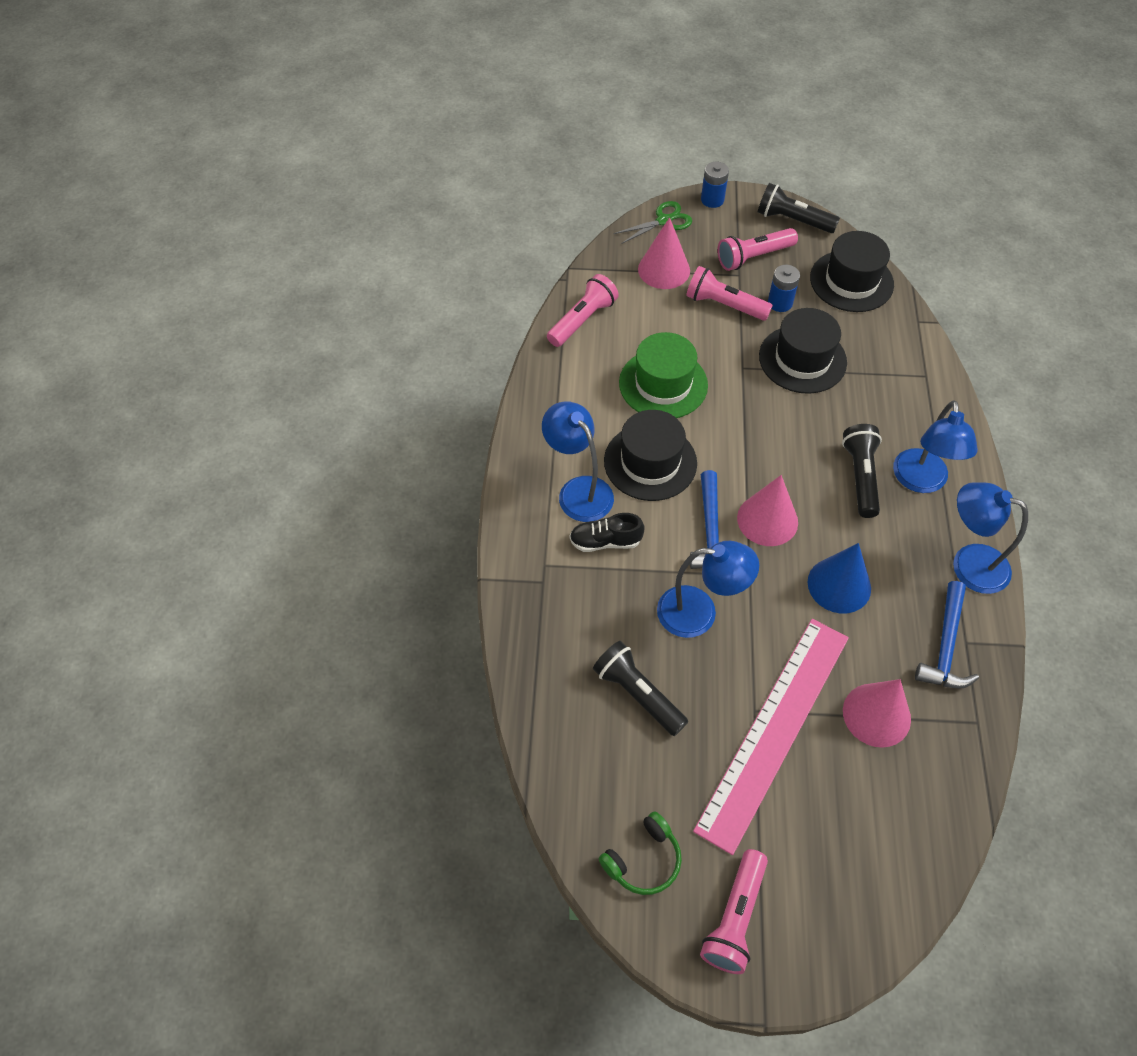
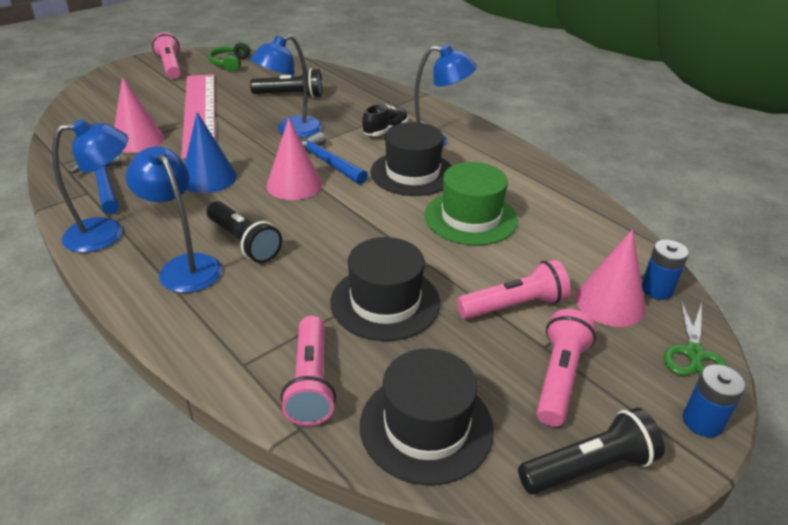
camera: 135 degrees right, 20 degrees down
(582, 320) = (593, 223): pink flashlight -> pink flashlight (311, 382)
(780, 303) = (469, 343): blue battery -> blue battery (657, 289)

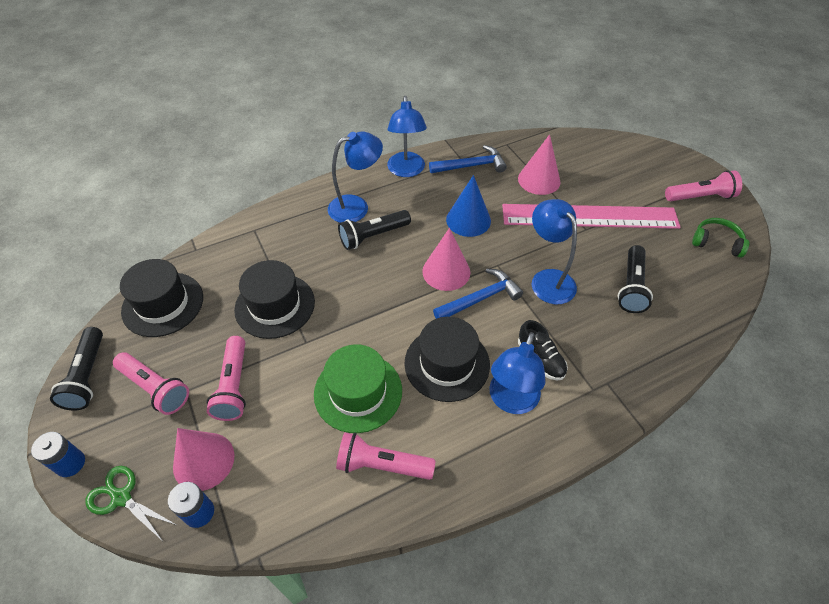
camera: 105 degrees right, 15 degrees up
(311, 382) = (224, 257): pink flashlight -> pink flashlight (382, 465)

